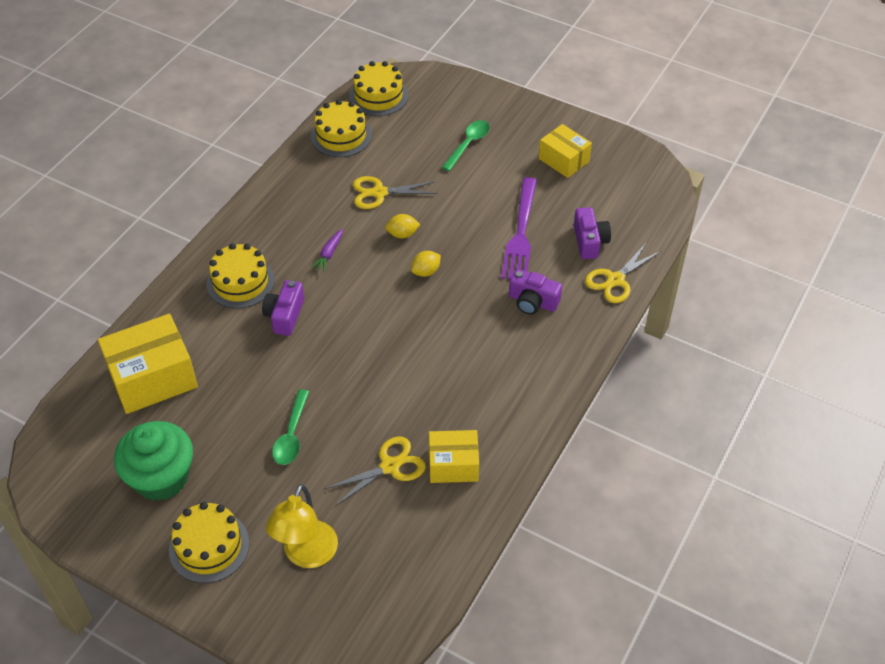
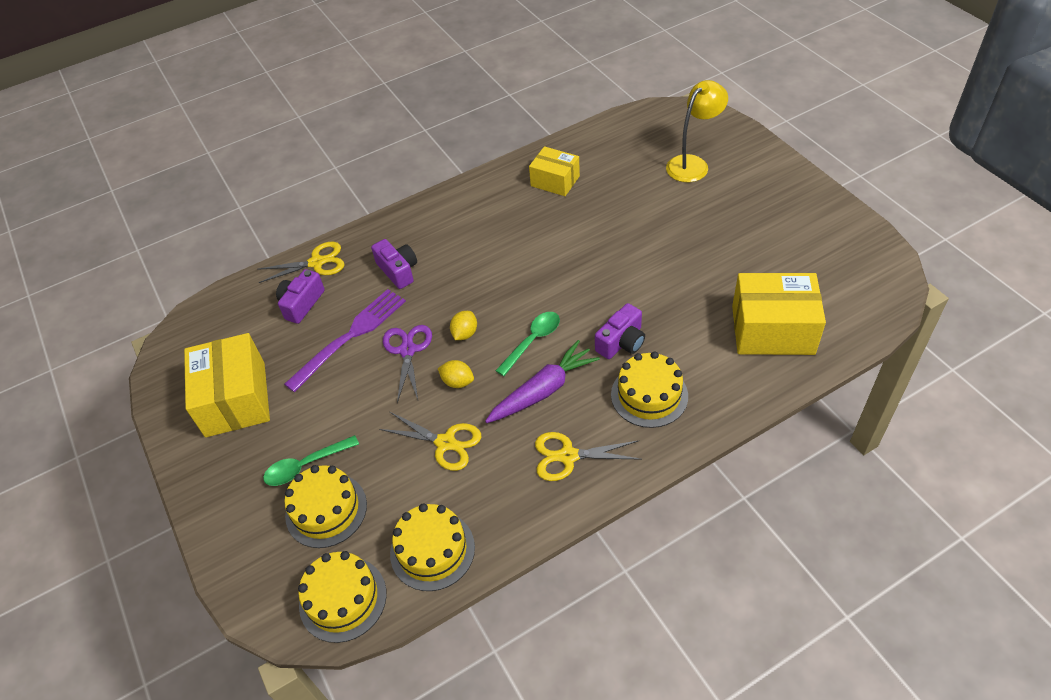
camera: 145 degrees left, 0 degrees up
(161, 478) = (787, 246): green cupcake -> none
(209, 546) = (763, 190): yellow cake -> yellow cake (326, 510)
(291, 435) = (666, 241): green spoon -> green spoon (532, 341)
(329, 254) = (543, 390): purple carrot -> purple carrot, size x1.95
(390, 466) = (601, 195): yellow scissors -> yellow scissors (568, 456)
(426, 271) = (465, 333): yellow lemon -> yellow lemon turned 60 degrees counterclockwise
(463, 241) = (407, 350): none -> purple scissors
(563, 160) = (236, 399): yellow box -> yellow box, size x1.63

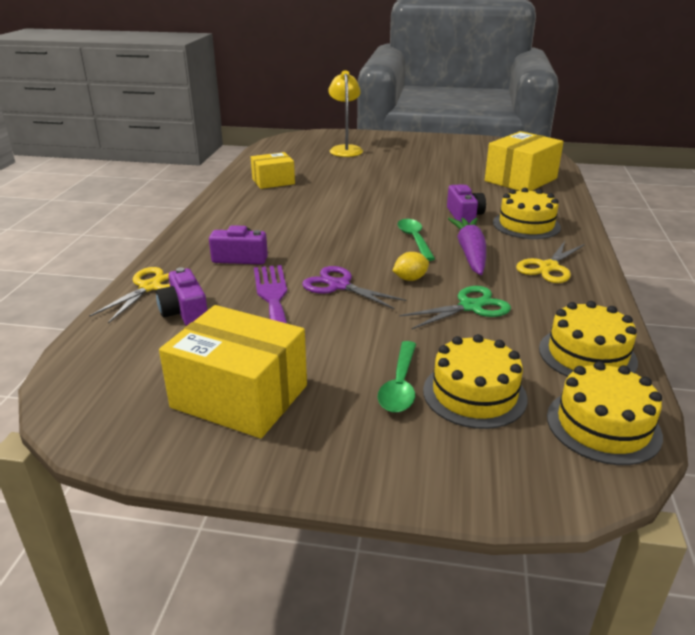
camera: 55 degrees left, 20 degrees down
(445, 443) = (470, 306): yellow scissors -> green scissors
(465, 333) = (362, 258): yellow lemon -> none

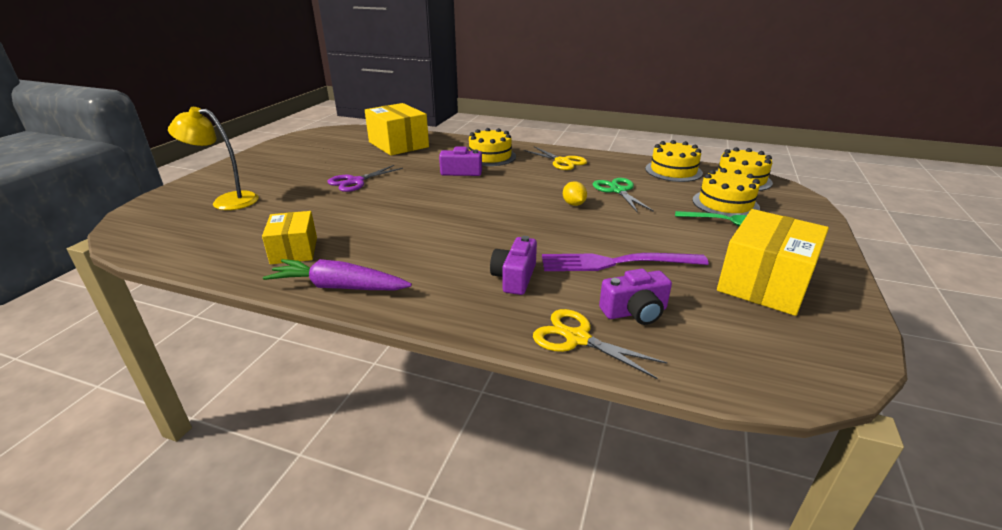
camera: 80 degrees left, 0 degrees up
(339, 285) = (583, 232): purple scissors -> purple scissors (355, 181)
(414, 240) = (501, 194): green spoon -> none
(470, 253) = (533, 179): purple carrot -> purple carrot (339, 287)

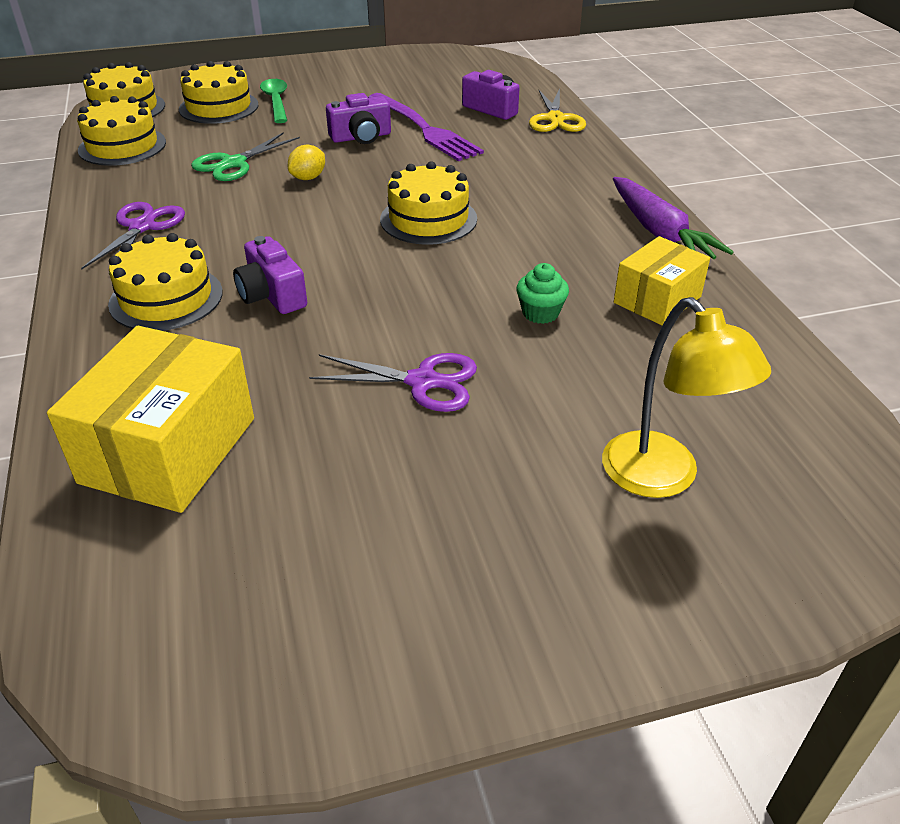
camera: 125 degrees left, 10 degrees up
(346, 217) = (540, 313): none -> green cupcake
(475, 221) = (428, 219): none -> yellow cake
(514, 278) = (514, 161): purple camera -> purple camera (361, 137)
(562, 161) = (142, 227): yellow scissors -> purple scissors
(764, 283) = (383, 78): yellow box -> none

